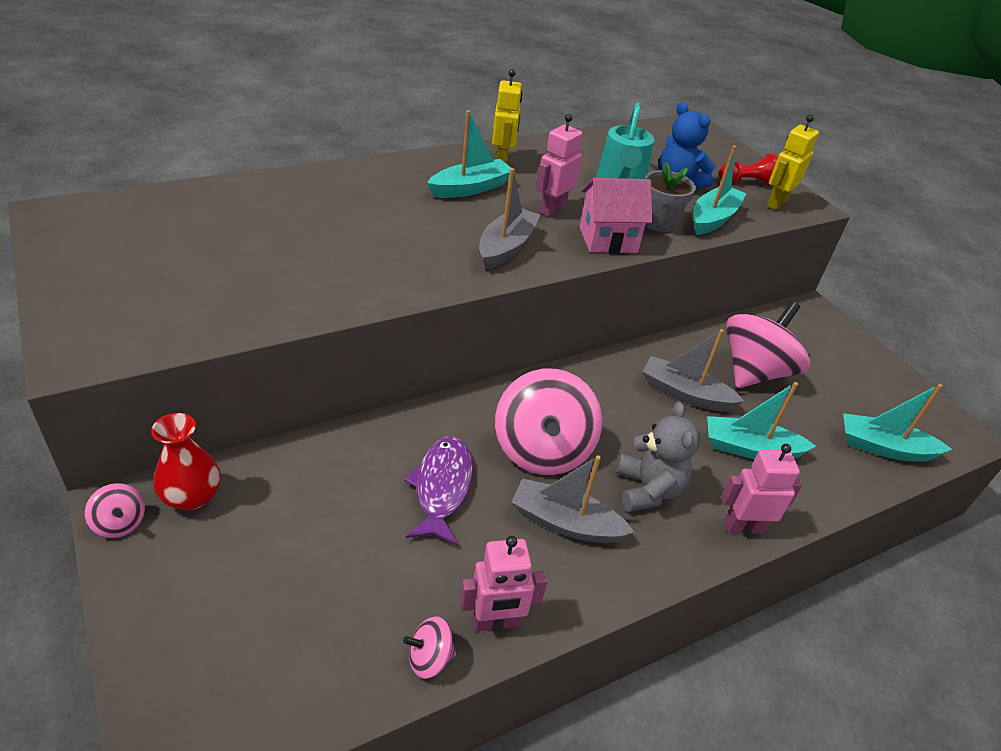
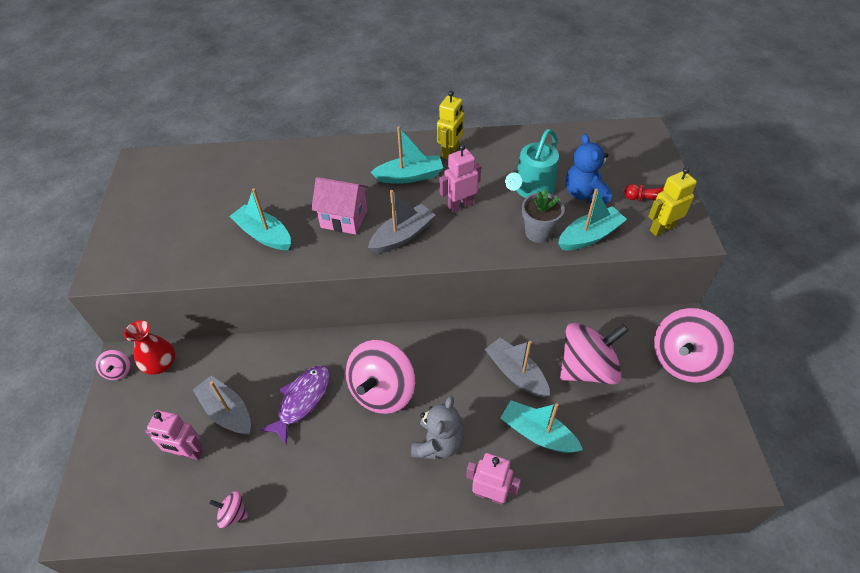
camera: 30 degrees right, 10 degrees up
(496, 622) = (283, 505): pink robot -> pink robot (188, 453)
(565, 522) = (366, 450): grey boat -> grey boat (227, 411)
(608, 240) = (485, 242): pink house -> pink house (344, 219)
(839, 344) = (683, 360): none -> pink spinning top
(884, 448) = (655, 465): turquoise boat -> turquoise boat (264, 235)

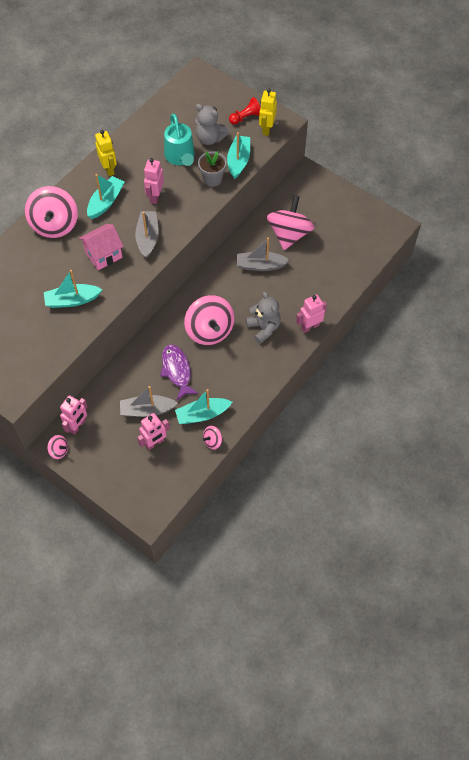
camera: 50 degrees left, 10 degrees up
(161, 364) = (77, 426): red vase -> pink robot
(538, 433) = (300, 283): turquoise boat -> turquoise boat (202, 414)
(584, 194) = (210, 138): blue teddy bear -> grey teddy bear
(683, 360) = (326, 193): pink spinning top -> pink spinning top (55, 224)

